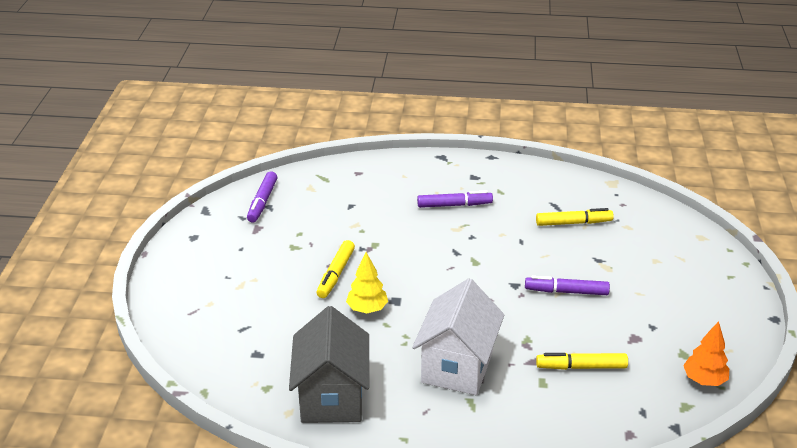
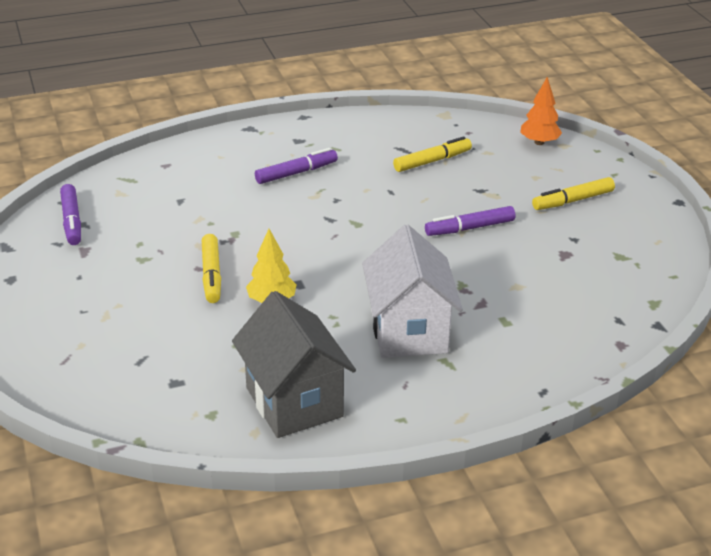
camera: 25 degrees left, 0 degrees up
(581, 367) = (533, 295): yellow marker -> yellow marker (572, 201)
(704, 380) = (654, 274): orange tree -> orange tree (539, 142)

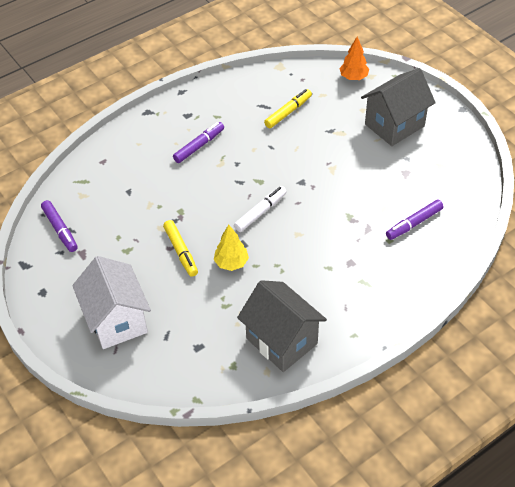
camera: 15 degrees left, 15 degrees up
(340, 255) = (260, 212): none -> white marker
(408, 331) = (331, 264): white house -> white house (117, 320)
(469, 228) = (336, 166): purple marker -> purple marker (414, 223)
(572, 201) = (394, 125): yellow marker -> grey house

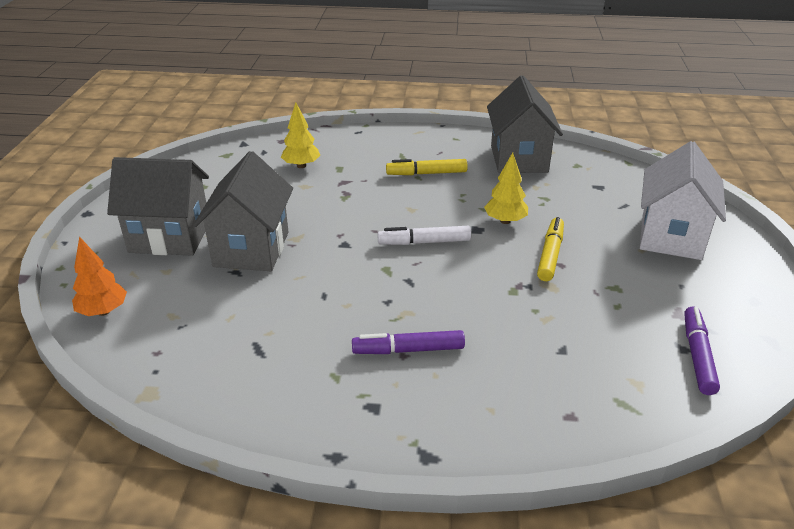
camera: 140 degrees left, 15 degrees down
(288, 112) = (244, 320): yellow marker -> yellow marker (426, 173)
(343, 146) = (251, 249): none -> grey house
(414, 223) = (301, 166): purple marker -> yellow tree

